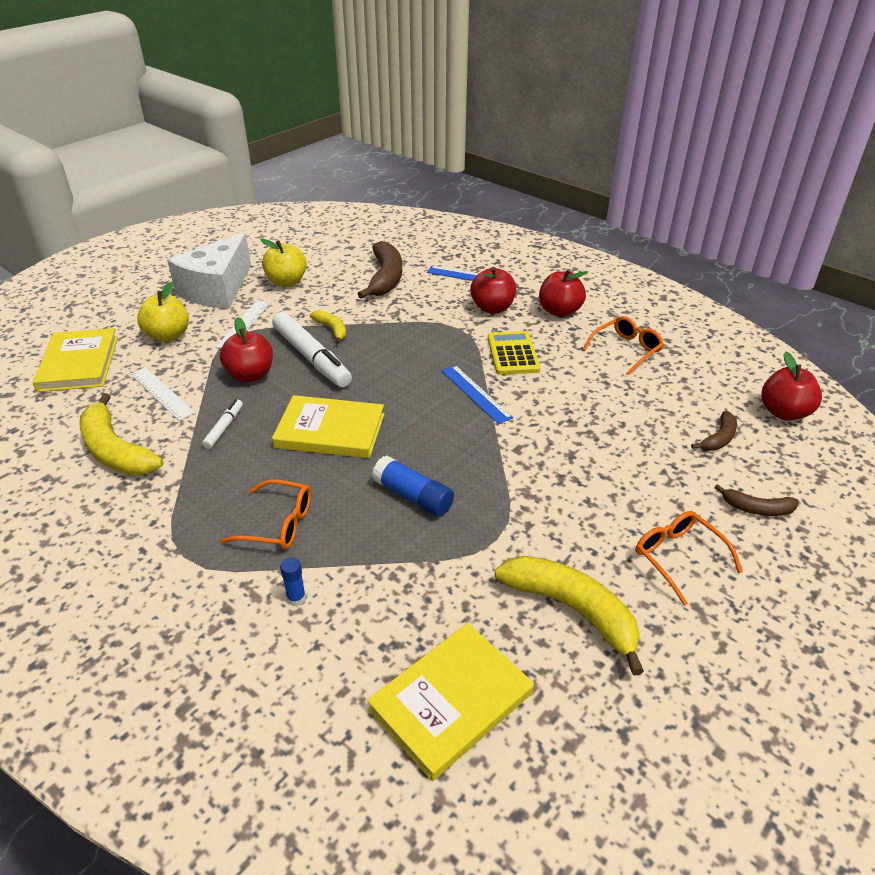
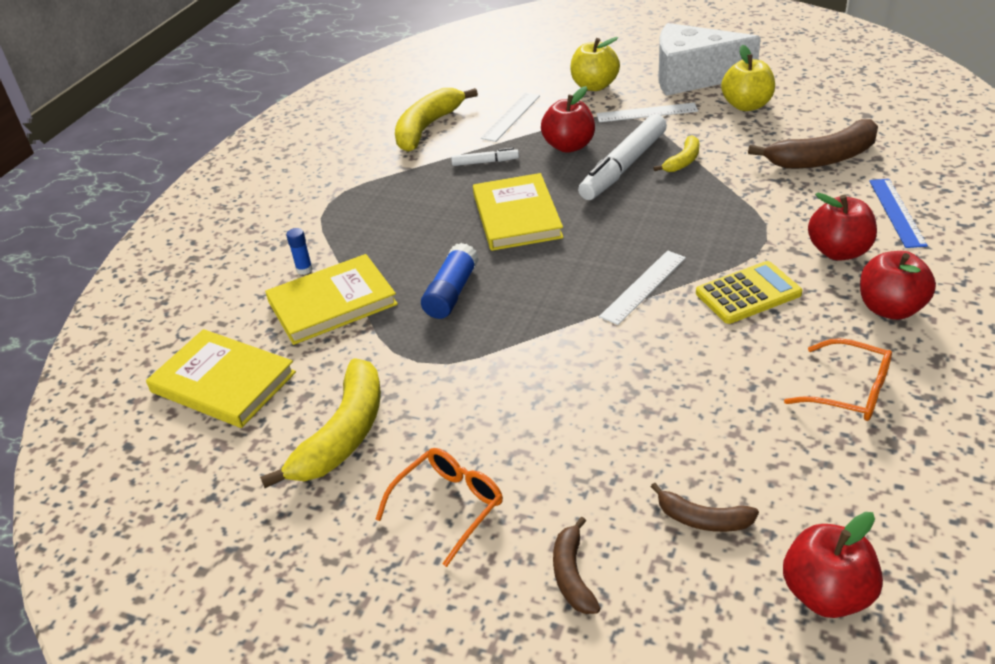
camera: 75 degrees right, 0 degrees up
(79, 363) = (522, 67): yellow book -> yellow book (332, 303)
(278, 524) = (381, 232): orange glasses -> none
(476, 393) = (644, 287): blue ruler -> white ruler

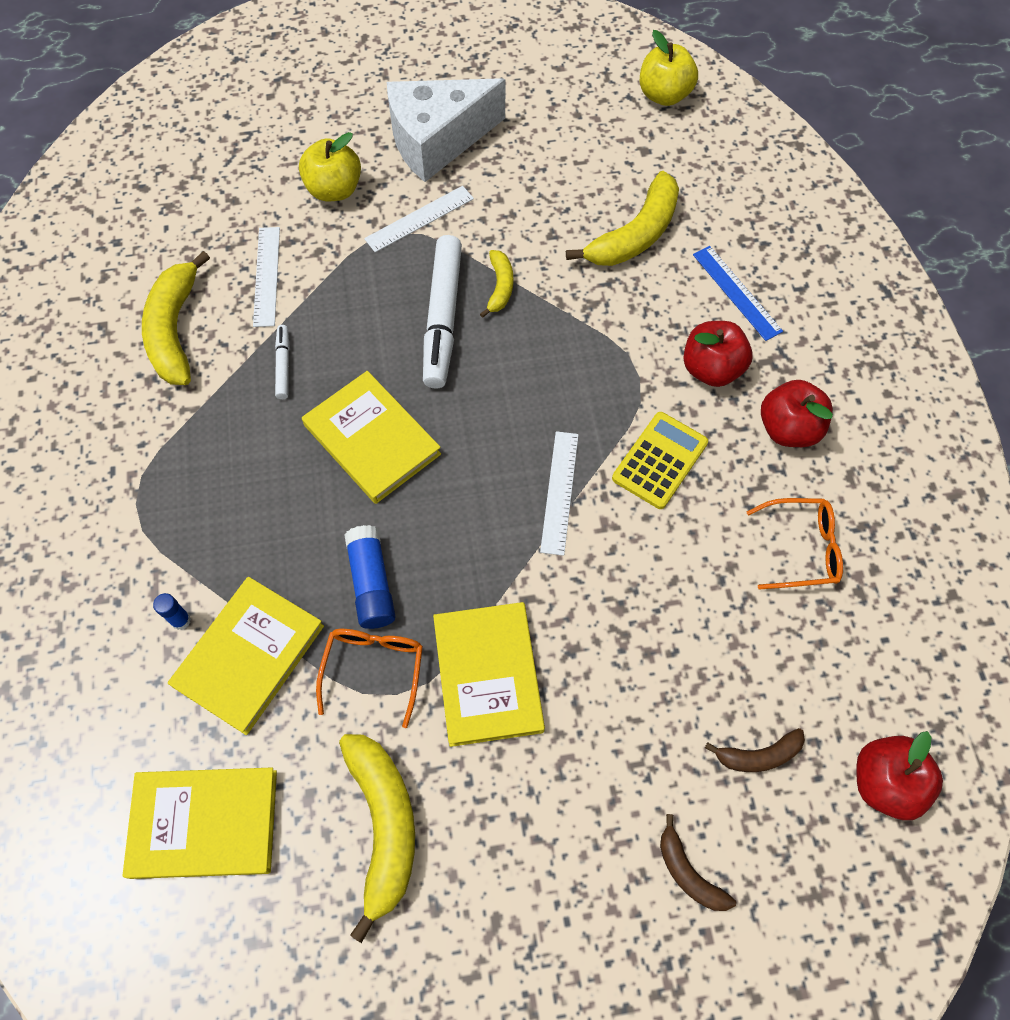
camera: 35 degrees left, 25 degrees up
(449, 506) = (540, 857): orange glasses -> orange glasses (374, 669)
(485, 162) = (283, 365): white marker -> white marker turned 60 degrees counterclockwise
(498, 375) = (488, 675): none -> yellow book
(569, 146) = (364, 305): red apple -> none
(746, 105) = (519, 173): yellow apple -> yellow apple (664, 95)
(823, 158) = (635, 235): brown banana -> yellow banana

